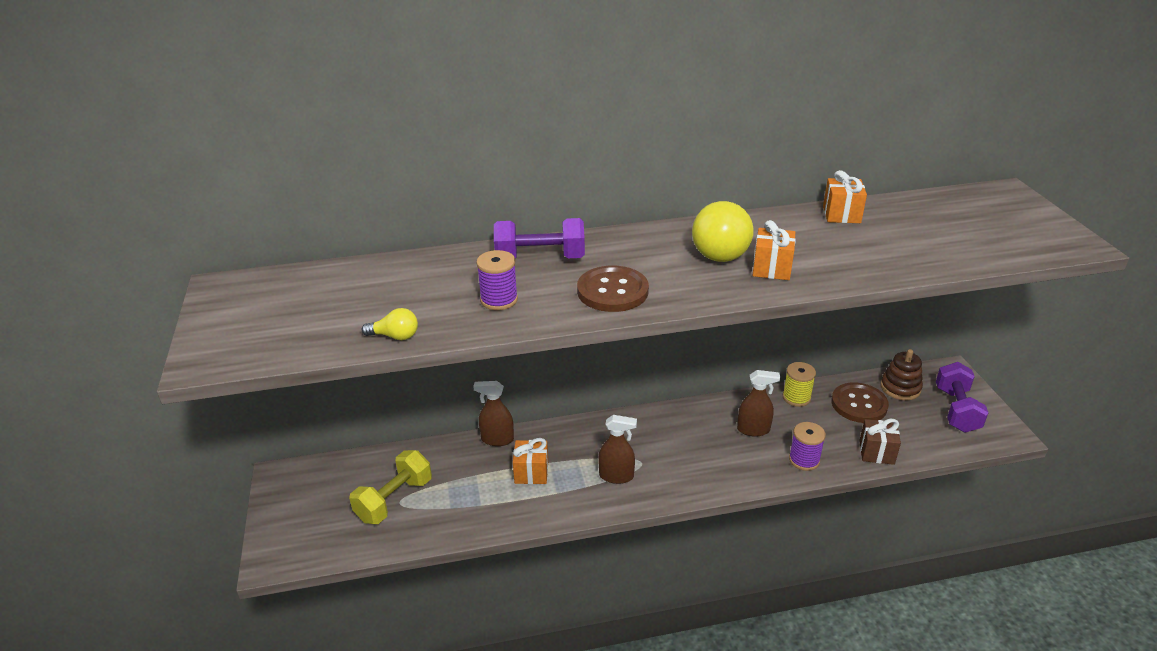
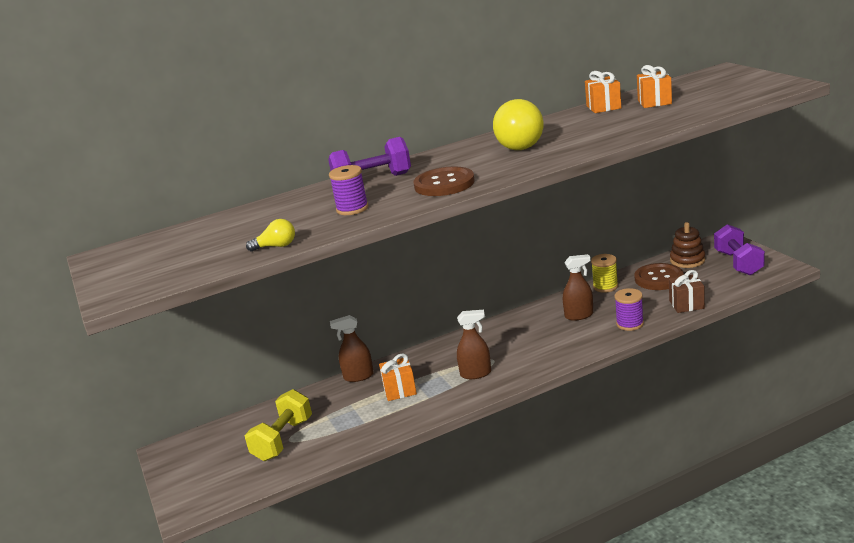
camera: 10 degrees left, 10 degrees down
(771, 268) = (565, 145): orange gift -> orange gift (654, 102)

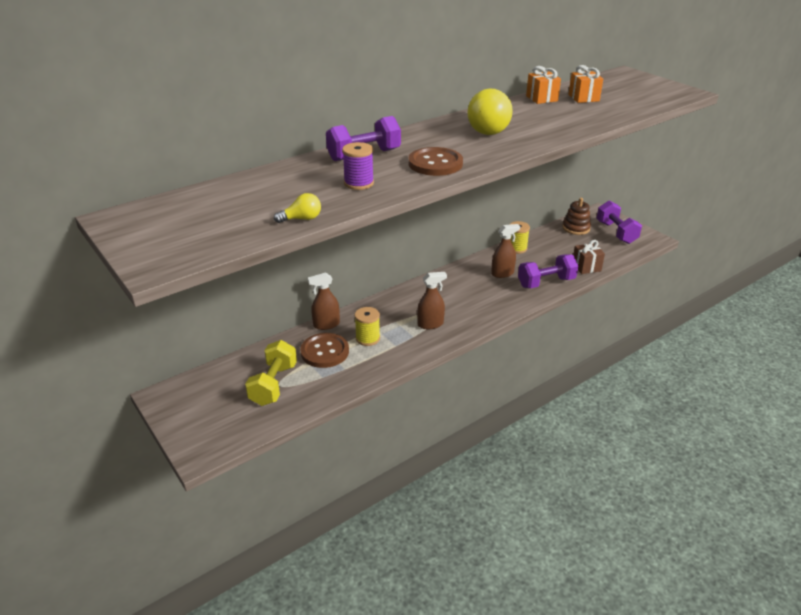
camera: 15 degrees left, 10 degrees up
(399, 390) = (367, 338): orange gift -> yellow spool
(630, 324) = (546, 282): purple spool -> purple dumbbell
(659, 278) = (558, 243): brown button -> brown button (325, 352)

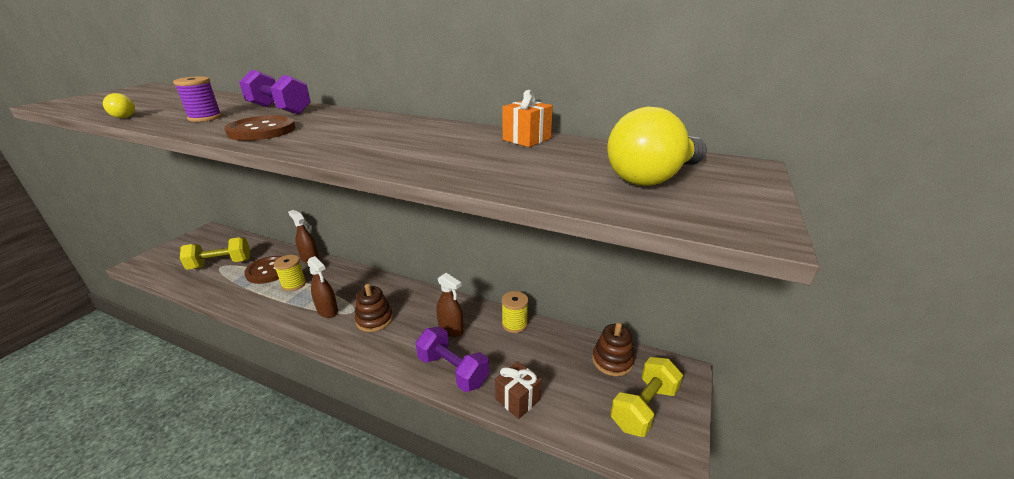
camera: 60 degrees right, 5 degrees down
(463, 303) = (374, 320): none -> brown stacking toy
(485, 129) = (384, 132): yellow light bulb -> yellow light bulb (652, 178)
(583, 98) = (566, 157): orange gift -> none
(616, 232) = (644, 407): purple dumbbell -> yellow dumbbell

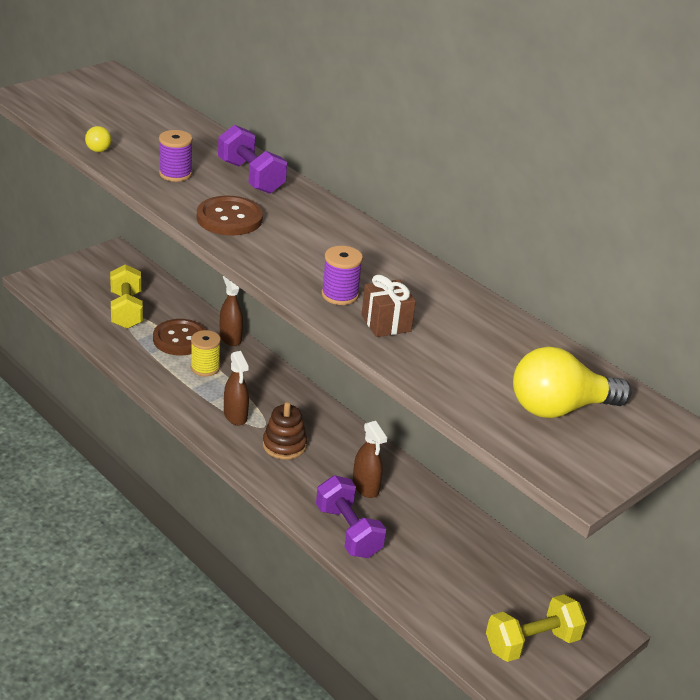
camera: 20 degrees right, 5 degrees up
(221, 264) = (126, 310): yellow dumbbell -> yellow dumbbell turned 75 degrees clockwise
(388, 152) = (340, 295): none -> purple spool
(514, 324) = (442, 508): yellow spool -> none
(517, 399) = (402, 584): brown gift -> brown gift (386, 323)
(526, 139) = (486, 315): orange gift -> none
(612, 361) = (531, 588): brown stacking toy -> none

